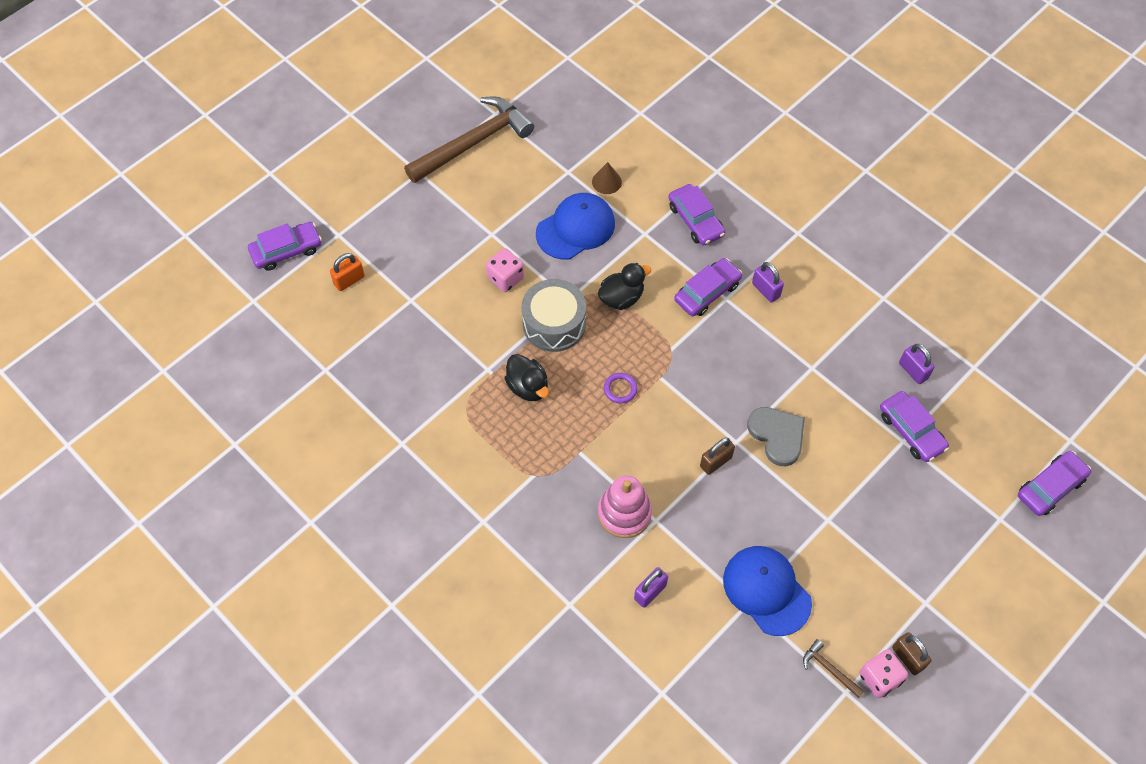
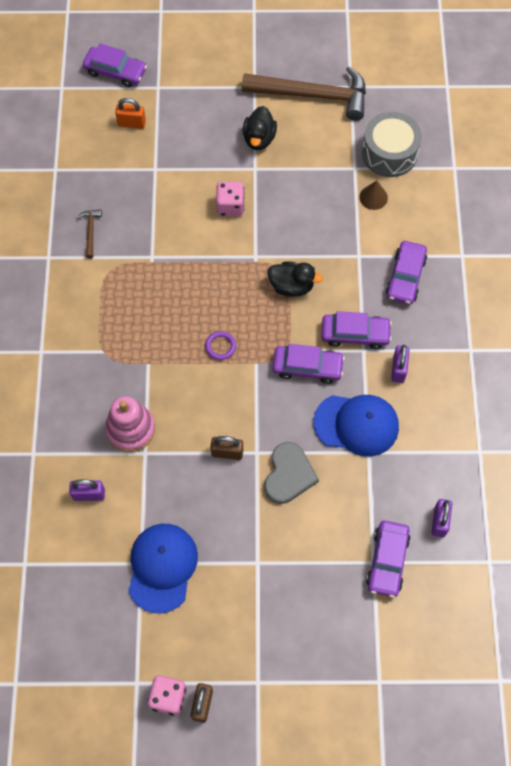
camera: 45 degrees right, 5 degrees up
(528, 387) = (163, 291): black duck -> black duck (259, 139)
(554, 324) = (227, 264): grey drum -> grey drum (389, 153)
(575, 228) = (315, 212): blue cap -> blue cap (356, 424)
(829, 669) = (143, 658): brown hammer -> brown hammer (90, 231)
(1050, 487) = (443, 698): purple car -> purple car (307, 367)

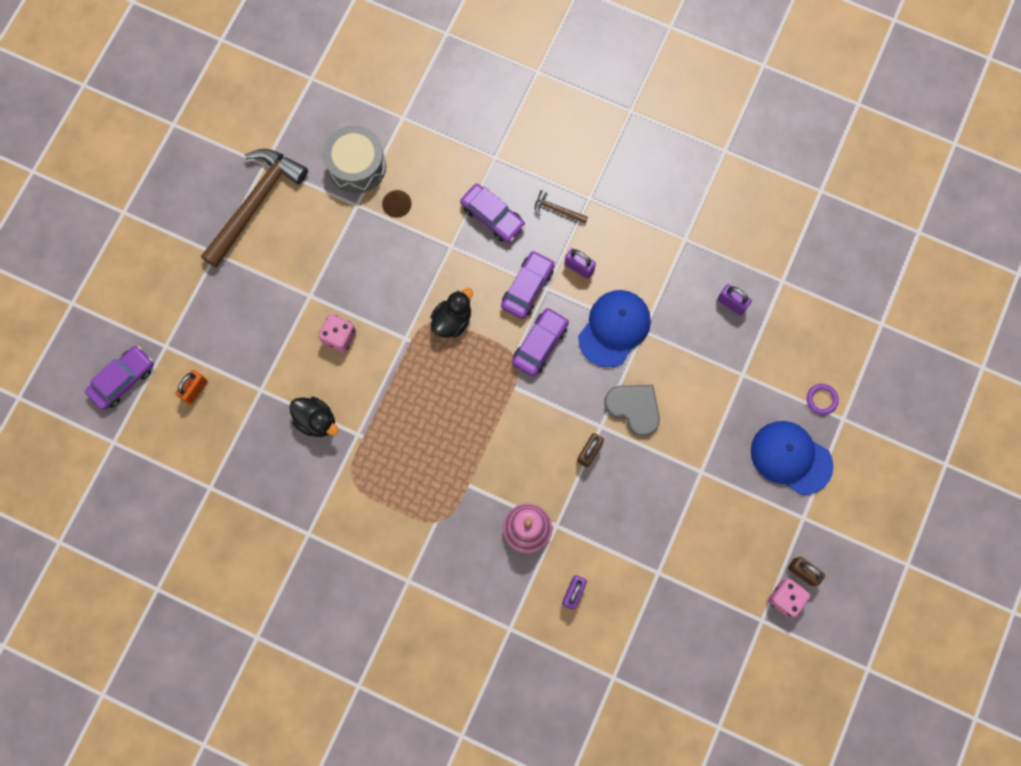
camera: 65 degrees left, 10 degrees up
(90, 231) = (300, 481): brown hammer -> brown hammer (557, 210)
(162, 567) = (670, 555): blue cap -> blue cap (790, 457)
(220, 346) = (483, 412): purple ring -> purple ring (821, 399)
(259, 139) = (278, 276): black duck -> black duck (316, 420)
(387, 561) = (747, 362): purple car -> none

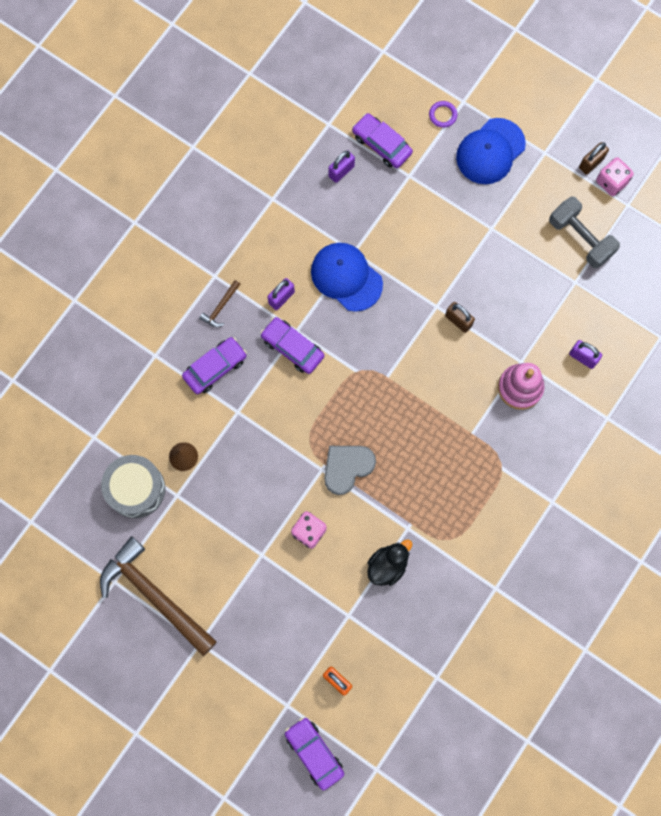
camera: 80 degrees left, 0 degrees up
(452, 320) = (311, 422): black duck -> none
(540, 344) = (349, 346): purple car -> purple car (381, 144)
(634, 408) = (424, 274): grey heart -> grey heart (347, 467)
(710, 572) = (580, 238): none -> grey dumbbell

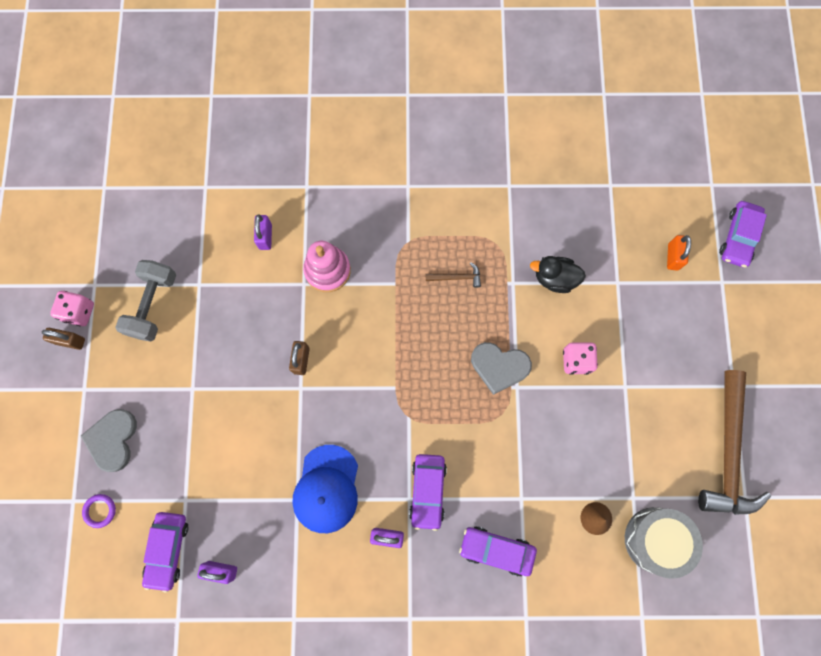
camera: 125 degrees left, 0 degrees up
(220, 307) = (436, 589): brown hammer -> brown hammer (456, 277)
(490, 151) = (113, 440): blue cap -> grey heart

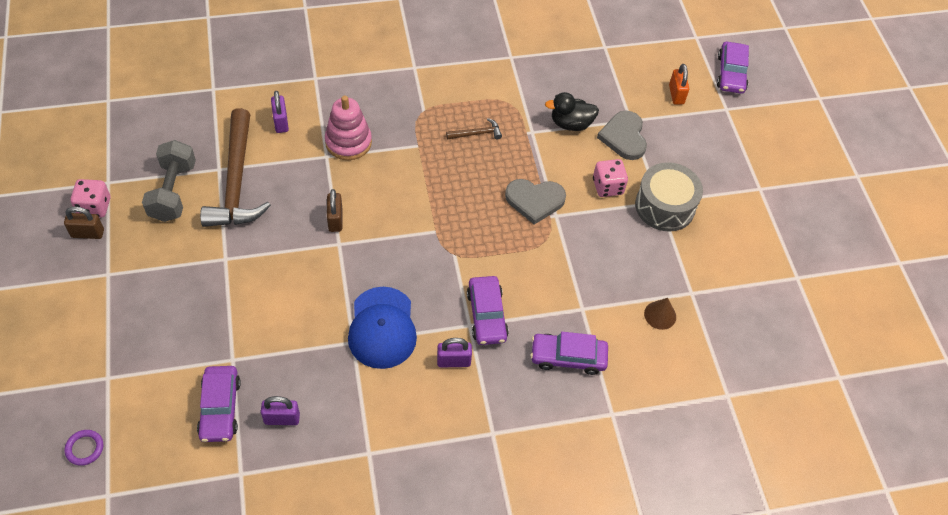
camera: 15 degrees left, 20 degrees down
(100, 510) = (139, 382): purple ring -> purple ring (85, 448)
(113, 440) = (145, 315): grey heart -> grey heart (624, 137)
(656, 540) = (723, 325): grey drum -> grey drum (665, 206)
(728, 452) = (770, 243): brown hammer -> brown hammer (236, 181)

